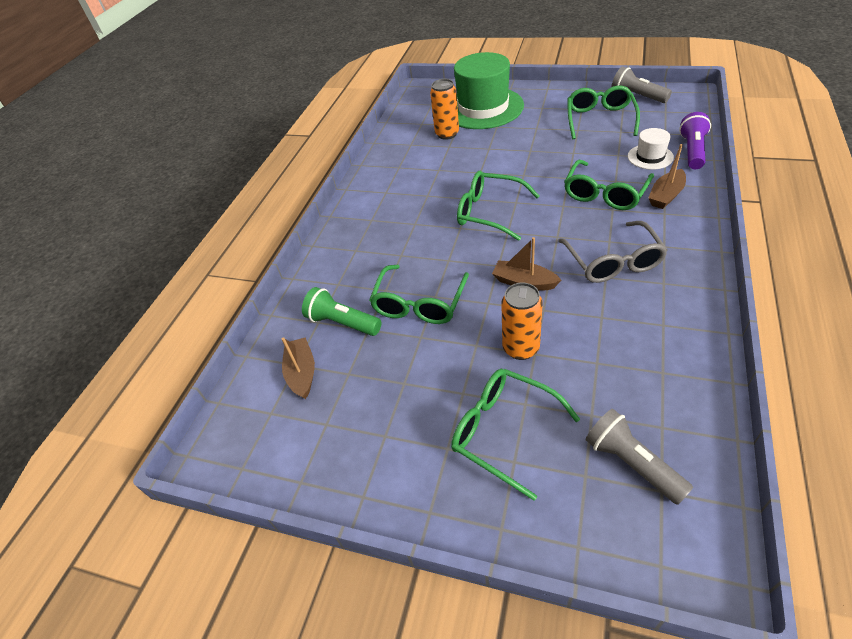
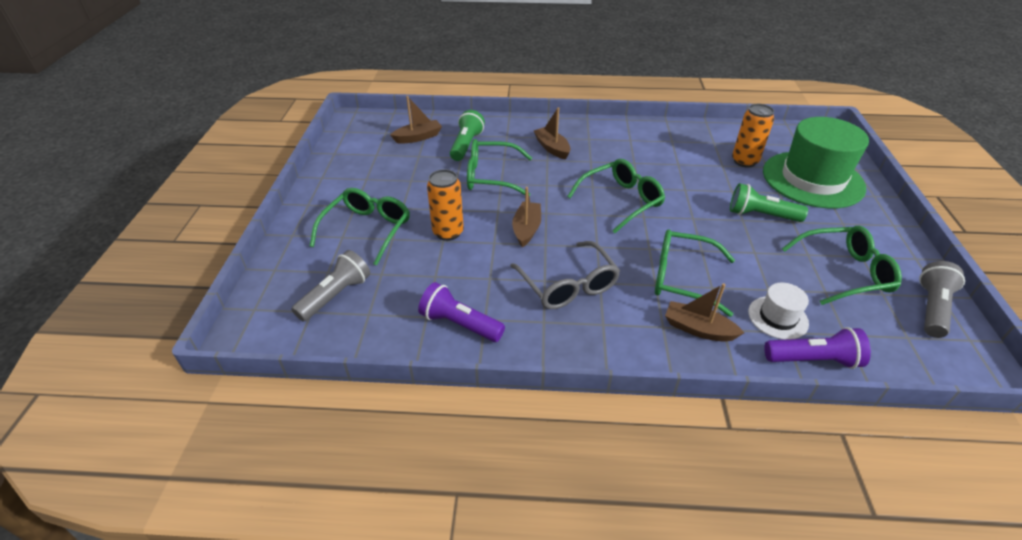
camera: 70 degrees right, 5 degrees down
(379, 249) = (552, 148): none -> brown boat
(489, 212) = (621, 201): green glasses -> green glasses turned 45 degrees clockwise
(526, 140) = (761, 215): none -> green flashlight
(613, 261) = (568, 285): grey glasses -> grey glasses turned 90 degrees counterclockwise
(672, 344) = (460, 324): none -> purple flashlight

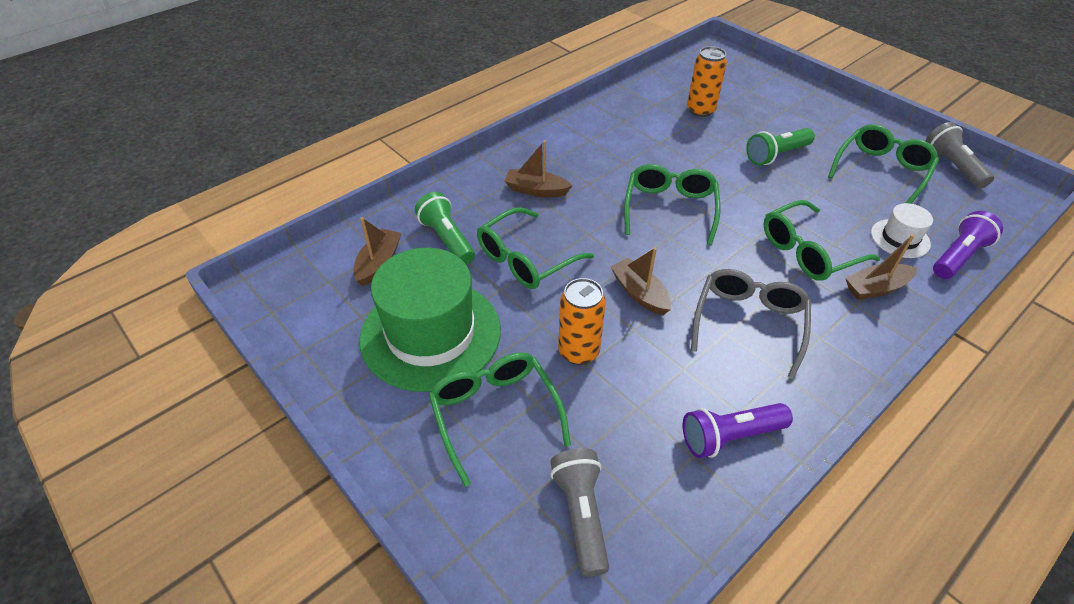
camera: 45 degrees left, 5 degrees up
(568, 285) = (748, 323): grey glasses -> grey glasses turned 90 degrees counterclockwise
(812, 179) = (763, 100): green hat -> green hat (431, 334)

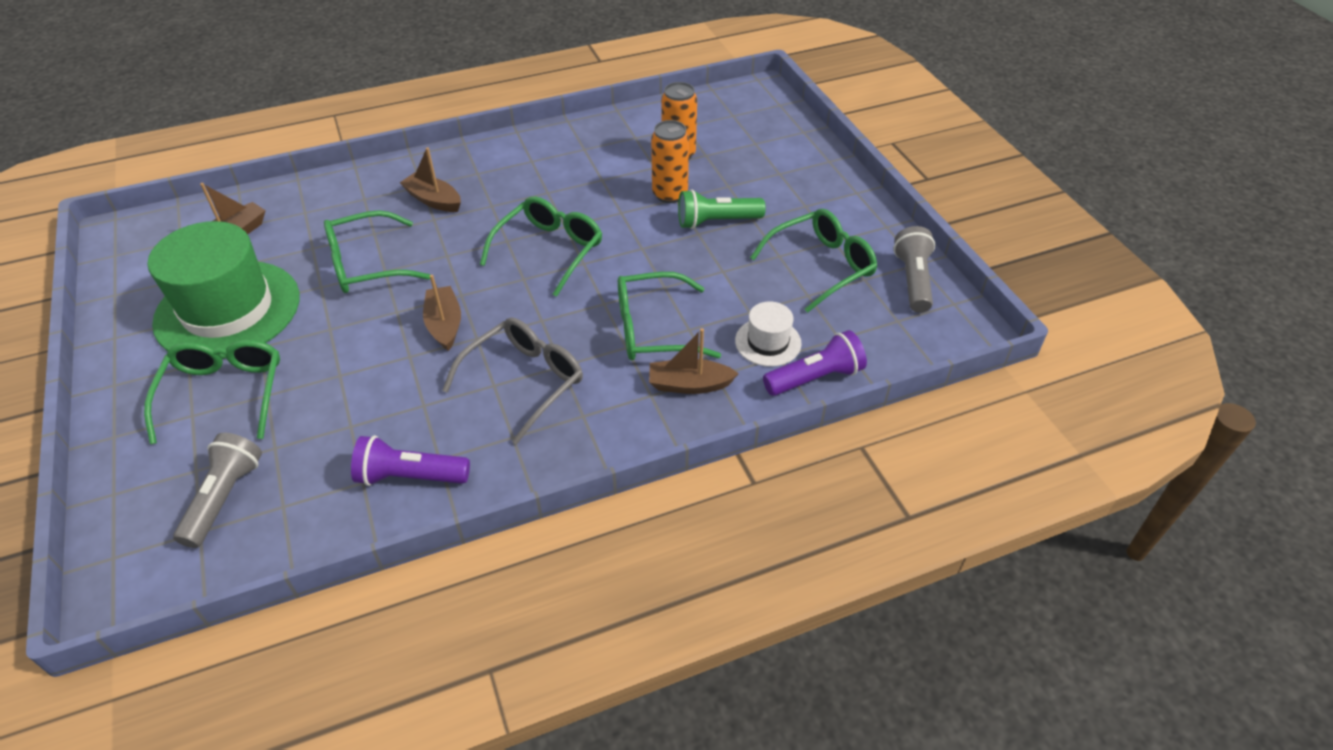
camera: 20 degrees right, 0 degrees up
(447, 239) = (312, 227): green flashlight -> none
(578, 351) = (341, 362): orange can -> orange can (670, 194)

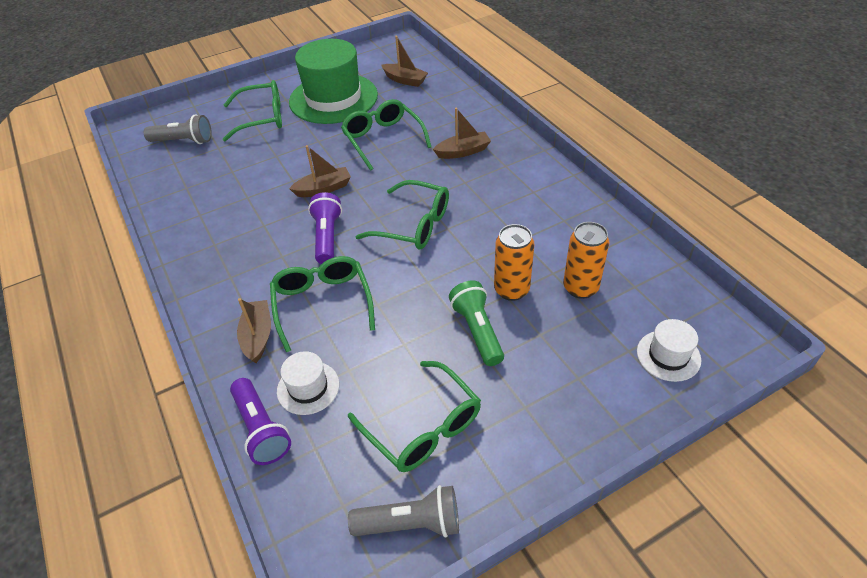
camera: 85 degrees right, 0 degrees up
(410, 476) = (187, 206): purple flashlight -> purple flashlight (327, 237)
(433, 200) = (463, 151): brown boat -> brown boat turned 45 degrees clockwise
(524, 381) = (266, 239): grey glasses -> none
(764, 125) = (668, 355): none -> white hat

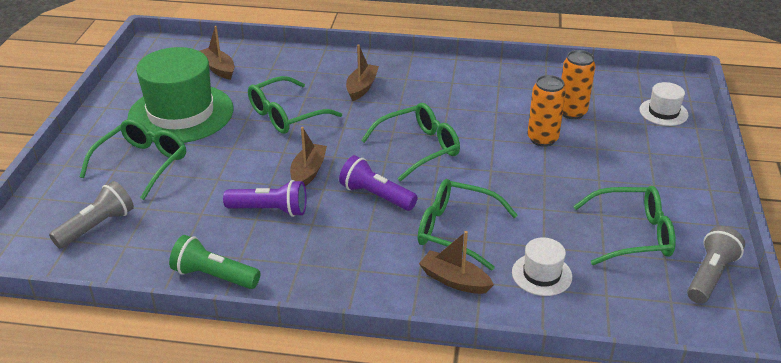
camera: 55 degrees left, 10 degrees down
(261, 429) = (561, 316): purple flashlight -> purple flashlight (270, 210)
(383, 139) = (286, 115): green glasses -> green glasses turned 45 degrees counterclockwise
(405, 80) = (218, 69): brown boat -> brown boat turned 105 degrees counterclockwise
(477, 331) = (566, 171): green flashlight -> green flashlight (214, 276)

